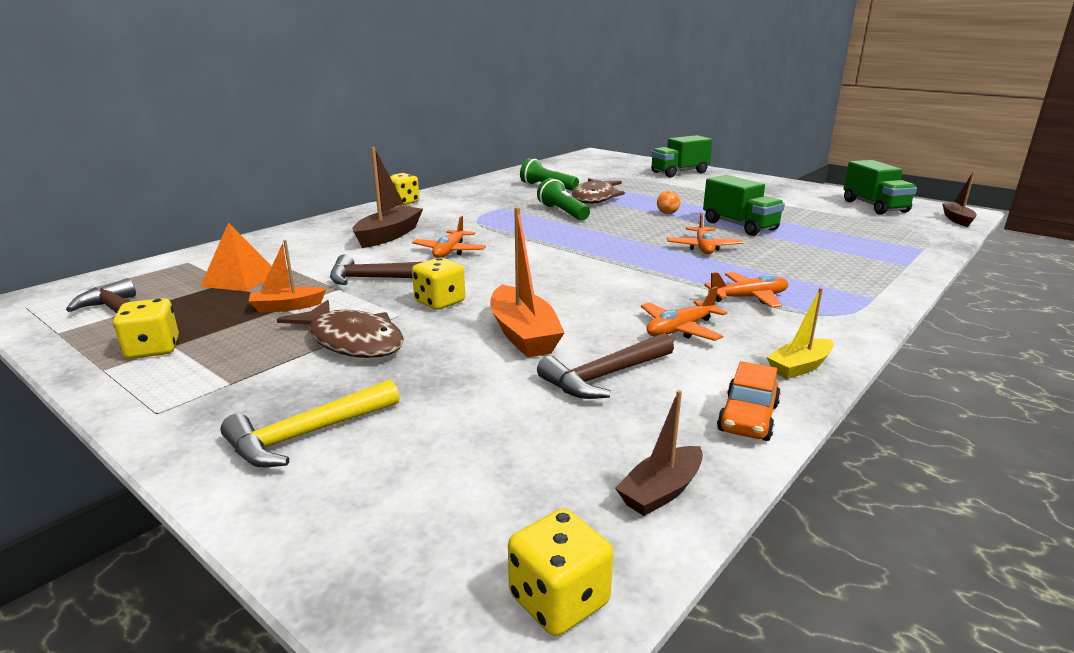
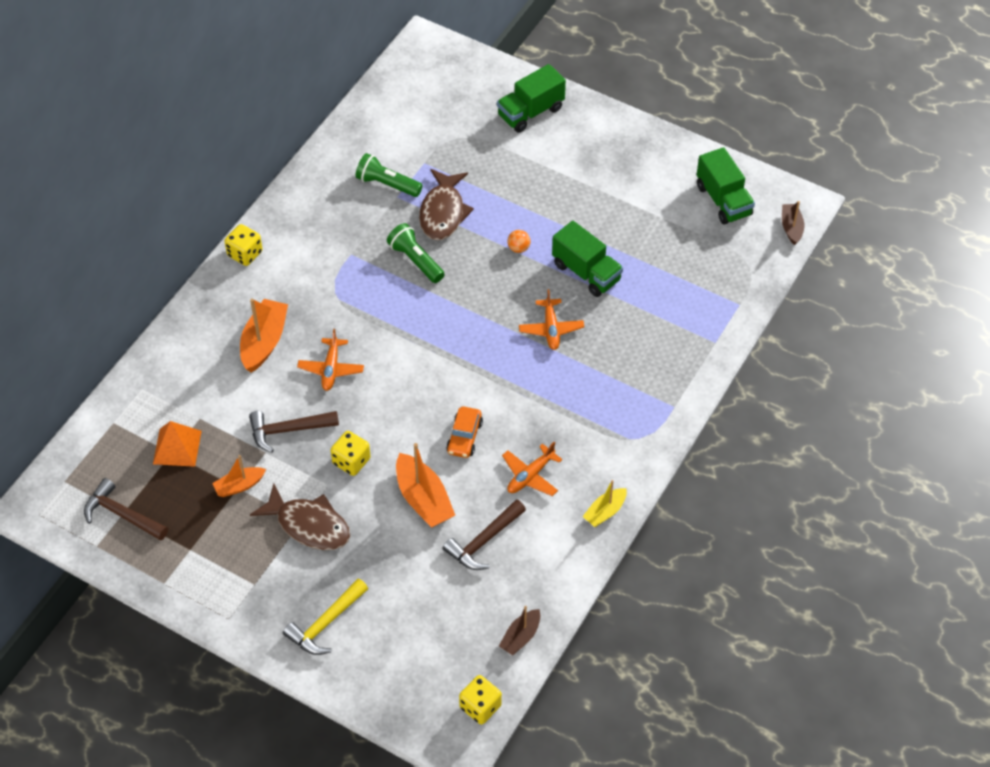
camera: 10 degrees left, 30 degrees up
(153, 349) = (179, 555): yellow dice -> none
(389, 235) = (264, 342): brown boat -> orange boat
(748, 298) = (581, 420): orange plane -> none
(748, 418) = (568, 570): orange car -> orange car (464, 437)

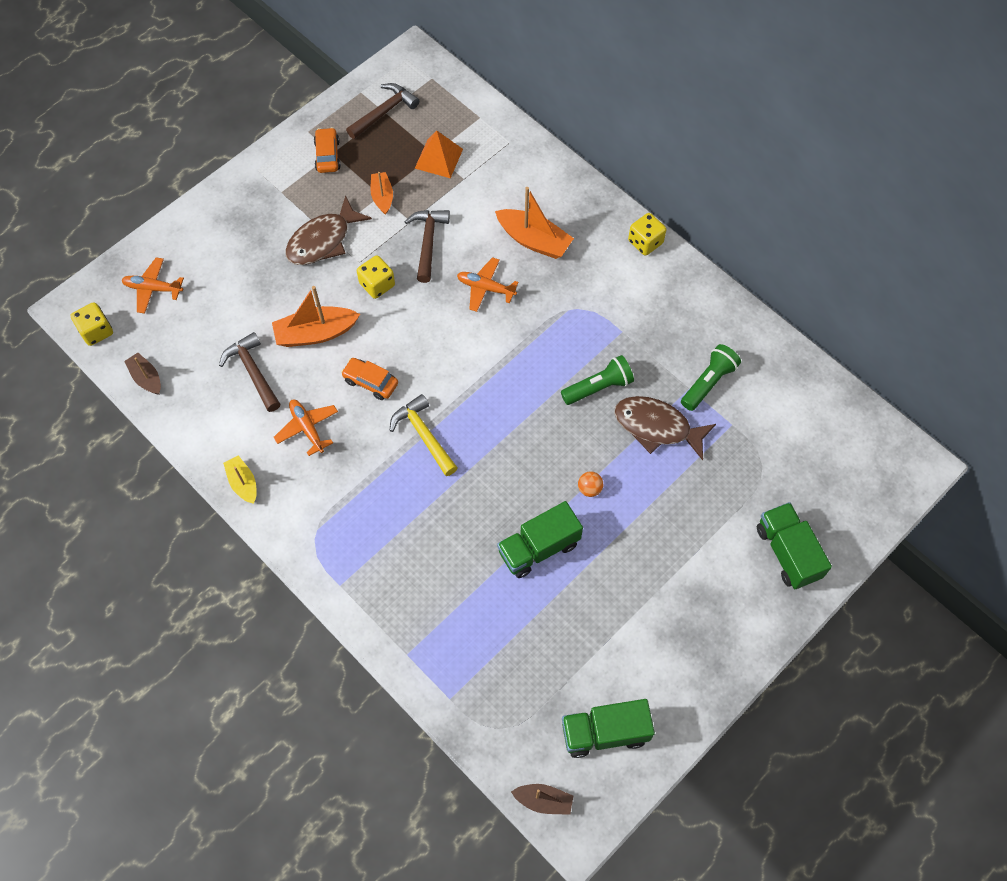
camera: 105 degrees right, 10 degrees up
(194, 553) = (327, 155): none -> orange car
(326, 623) = (223, 235): yellow hammer -> yellow hammer (424, 435)
(551, 329) = (474, 492): orange plane -> orange plane (153, 289)

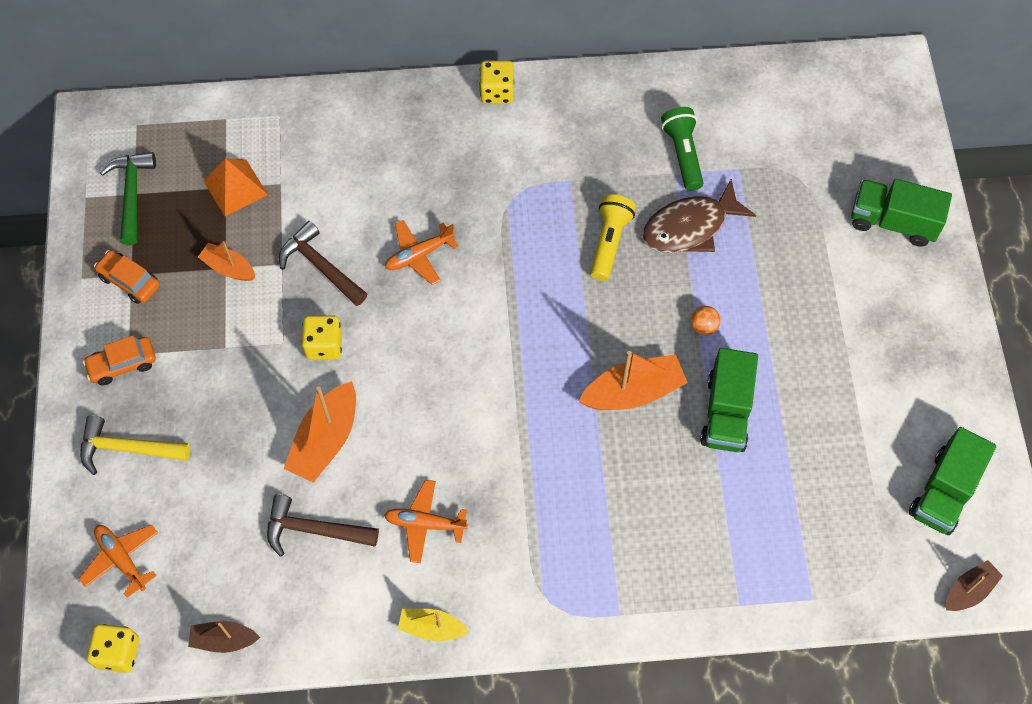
camera: 50 degrees left, 0 degrees up
(153, 289) = (121, 559): orange plane -> orange plane turned 90 degrees clockwise
(323, 240) = (225, 357): brown fish -> none
(370, 382) = (427, 430): orange car -> orange car (122, 364)
(384, 112) = (132, 194): brown hammer -> green hammer
(424, 435) = (526, 424): yellow hammer -> yellow hammer (127, 448)
(534, 240) = (407, 177): orange boat -> orange boat (633, 392)
(598, 387) = (609, 242): green flashlight -> yellow flashlight

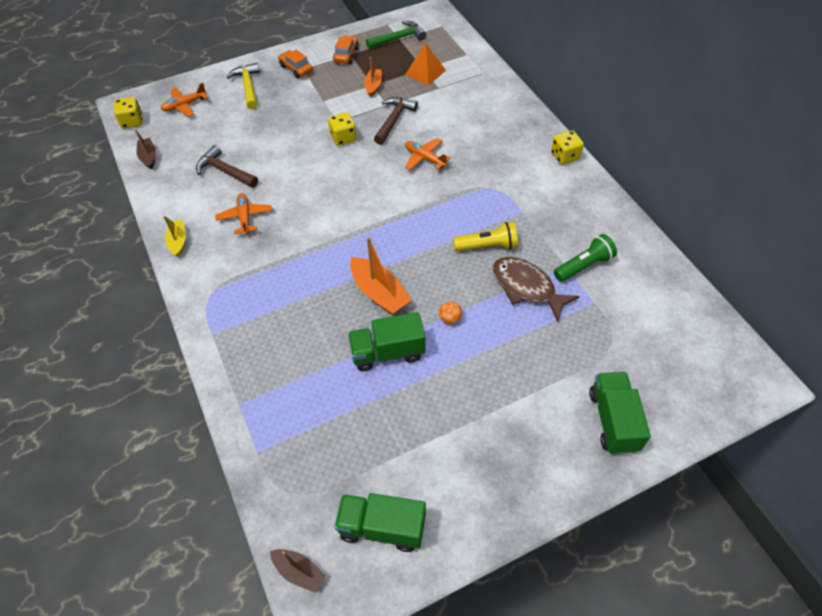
camera: 70 degrees right, 10 degrees down
(121, 559) = (184, 105): orange plane -> orange plane turned 150 degrees counterclockwise
(314, 530) = (225, 171): brown hammer -> brown hammer turned 45 degrees counterclockwise
(325, 440) = (283, 158): orange boat -> none

